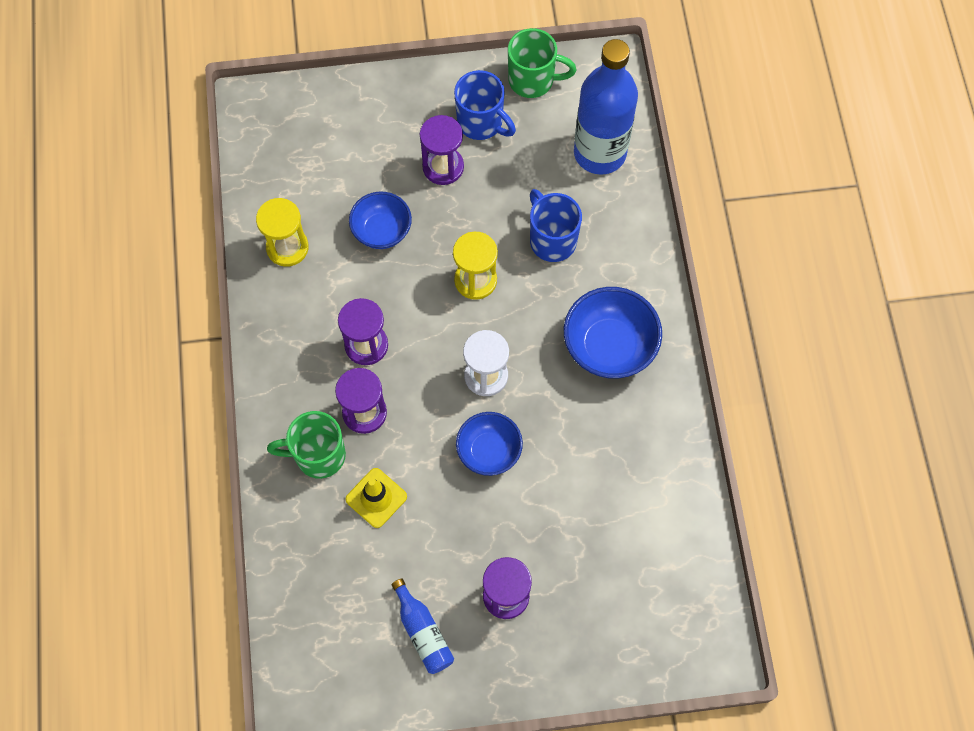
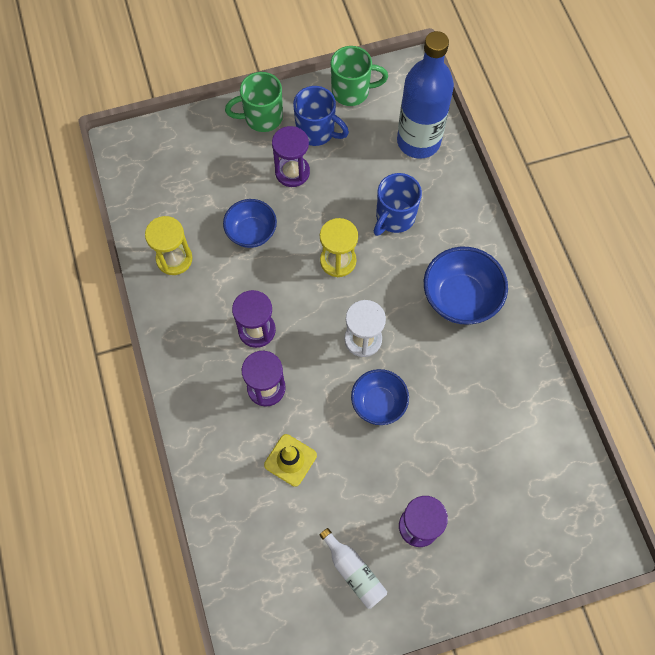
camera: 10 degrees left, 0 degrees up
(318, 455) = (233, 431): green mug -> green mug (262, 117)
(423, 632) = (354, 571): blue bottle -> white bottle
(552, 240) = (394, 217): blue mug -> blue mug turned 105 degrees counterclockwise

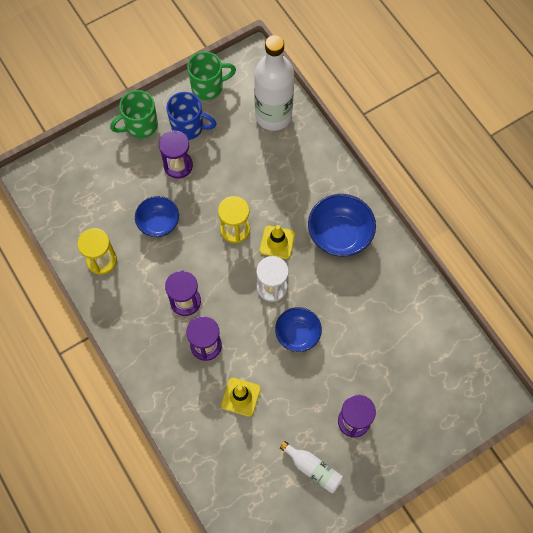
camera: 15 degrees left, 0 degrees up
(383, 288) = (277, 242): none -> yellow traffic cone
(394, 217) = (270, 183): blue mug -> none
(418, 141) = (273, 116): blue bottle -> white bottle

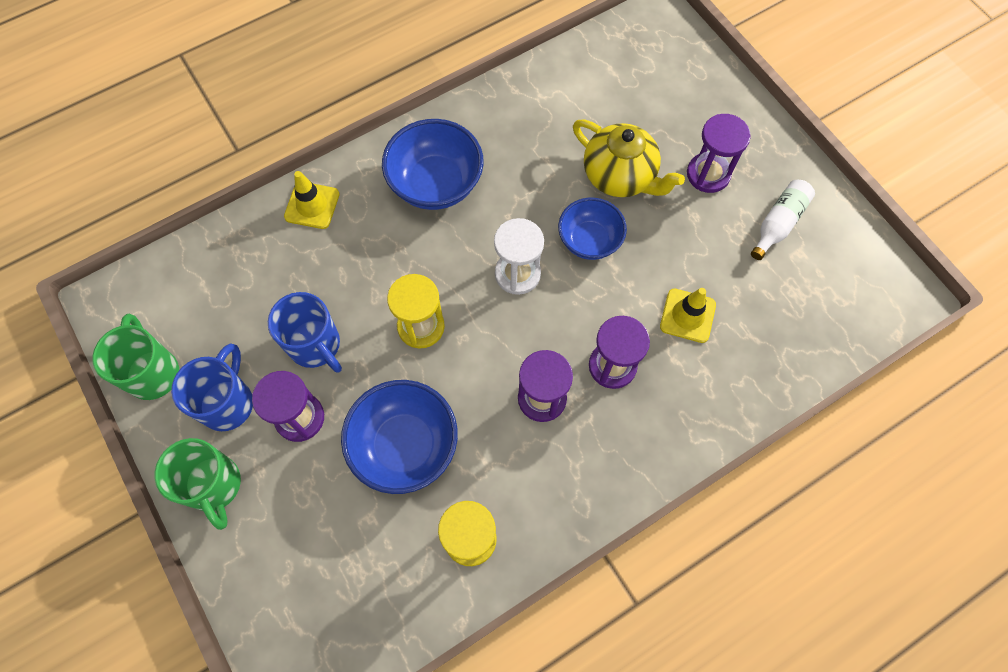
camera: 90 degrees left, 0 degrees up
(159, 223) = (405, 445): blue bowl -> blue bowl, size x1.51
(223, 170) = (315, 345): none -> blue mug
(273, 116) = (224, 271): white bottle -> none
(277, 242) = (444, 266): yellow traffic cone -> yellow traffic cone (312, 205)
(349, 357) = (620, 176): none -> yellow teapot

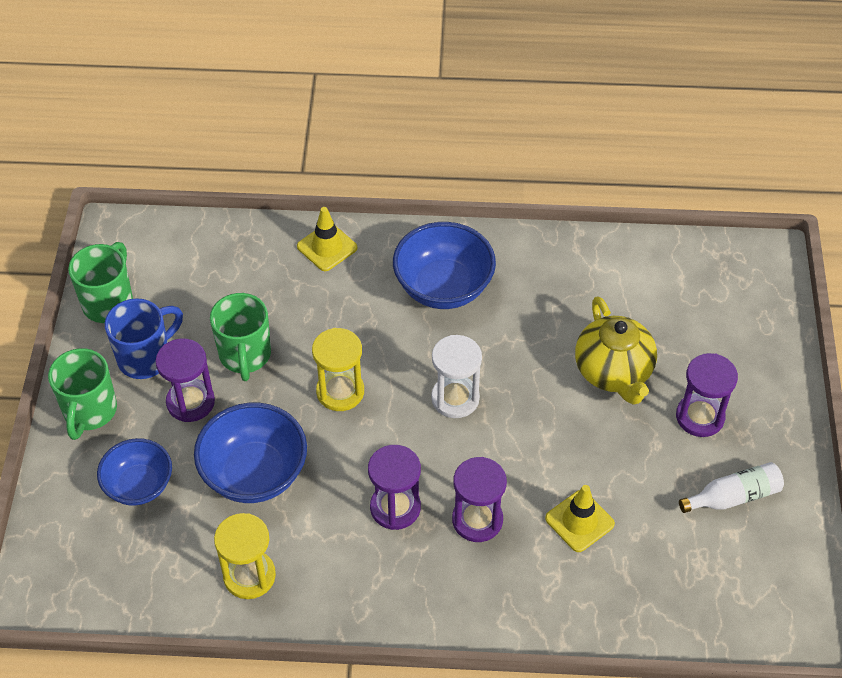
camera: 35 degrees right, 15 degrees down
(315, 345) = (245, 355): blue mug -> green mug
(589, 240) = (541, 408): blue bowl -> blue bowl (139, 485)

